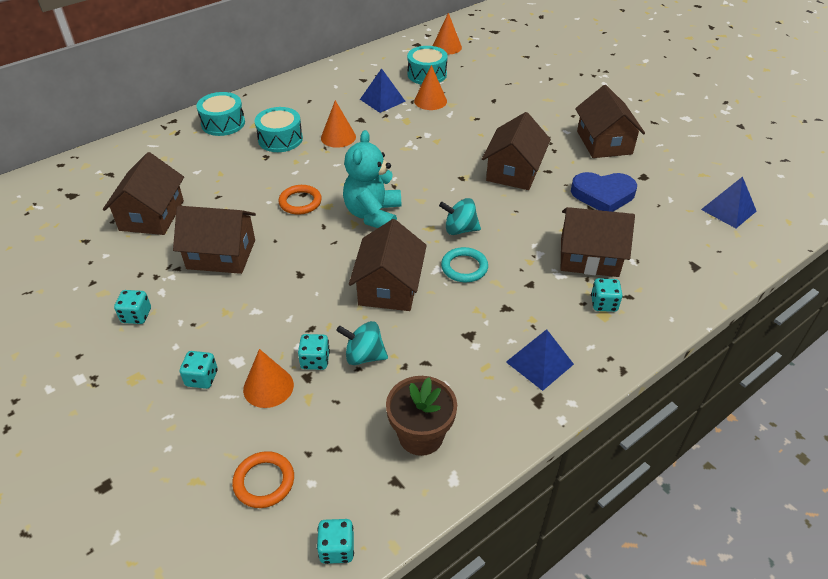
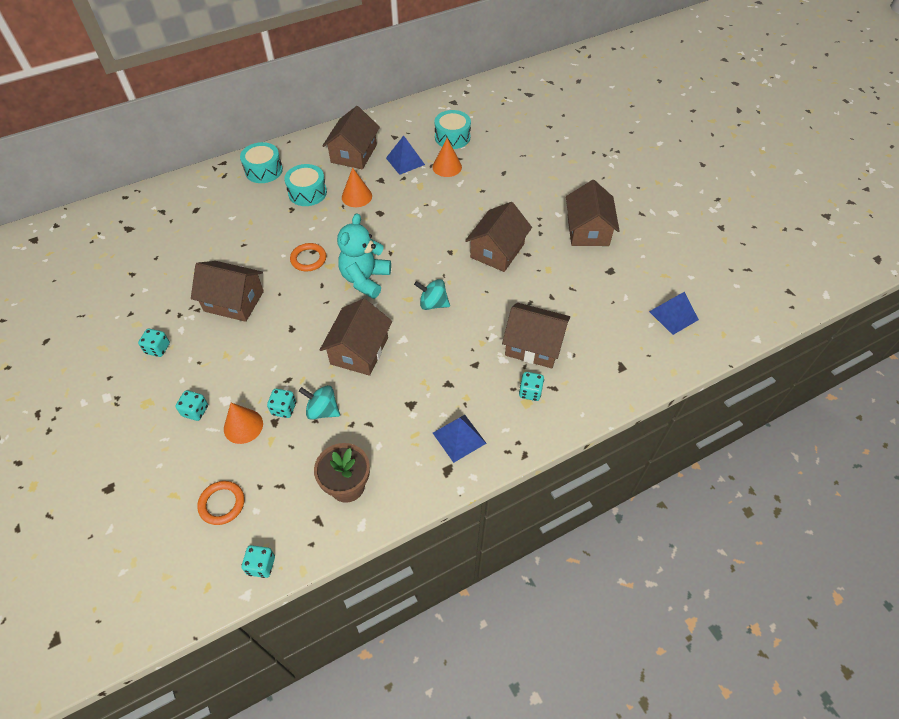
camera: 10 degrees right, 10 degrees up
(152, 215) = (187, 256): brown house -> brown house (353, 154)
(447, 47) = (479, 108): orange cone -> none
(464, 267) = (425, 341): turquoise ring -> none
(603, 195) = (567, 285): blue heart -> none

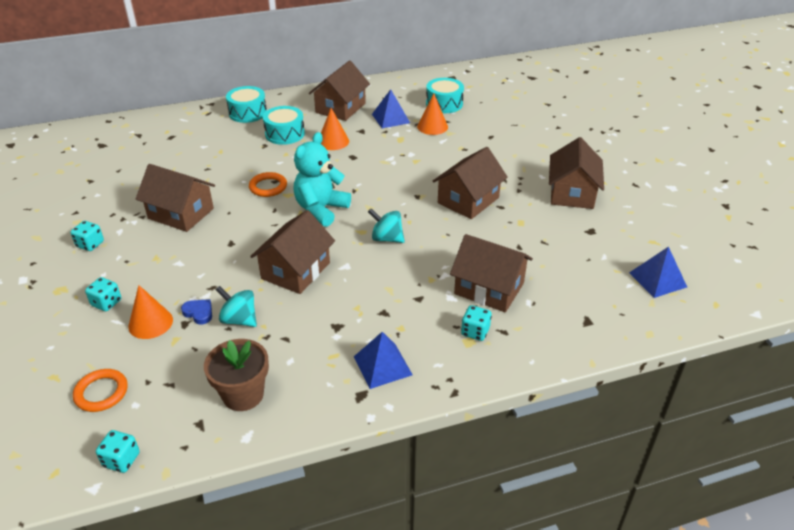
camera: 10 degrees right, 15 degrees down
(284, 409) = (199, 313): turquoise dice -> blue heart

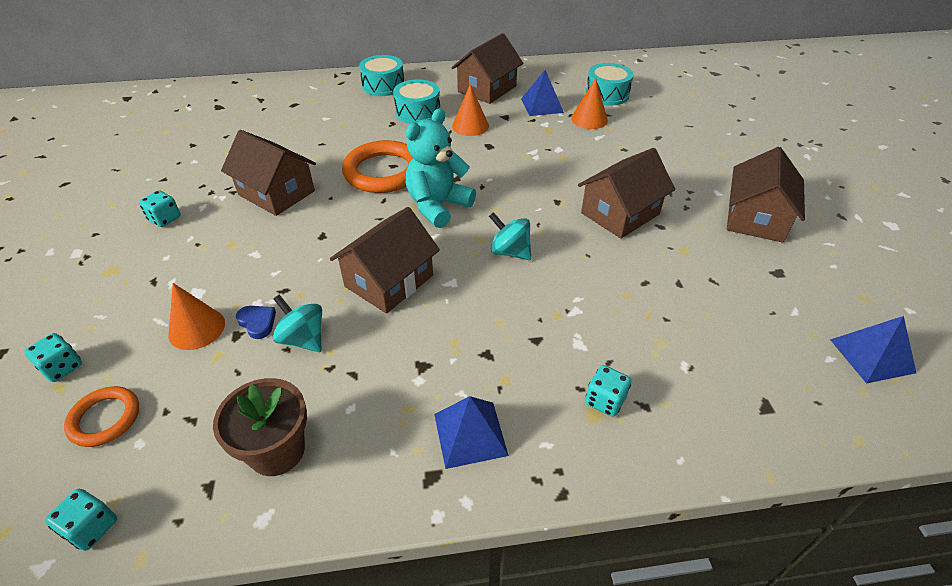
camera: 10 degrees right, 5 degrees up
(106, 303) = (156, 295): turquoise dice -> turquoise dice (62, 367)
(268, 187) = (383, 172): orange ring -> orange ring, size x1.79
(489, 288) = (632, 338): brown house -> none

